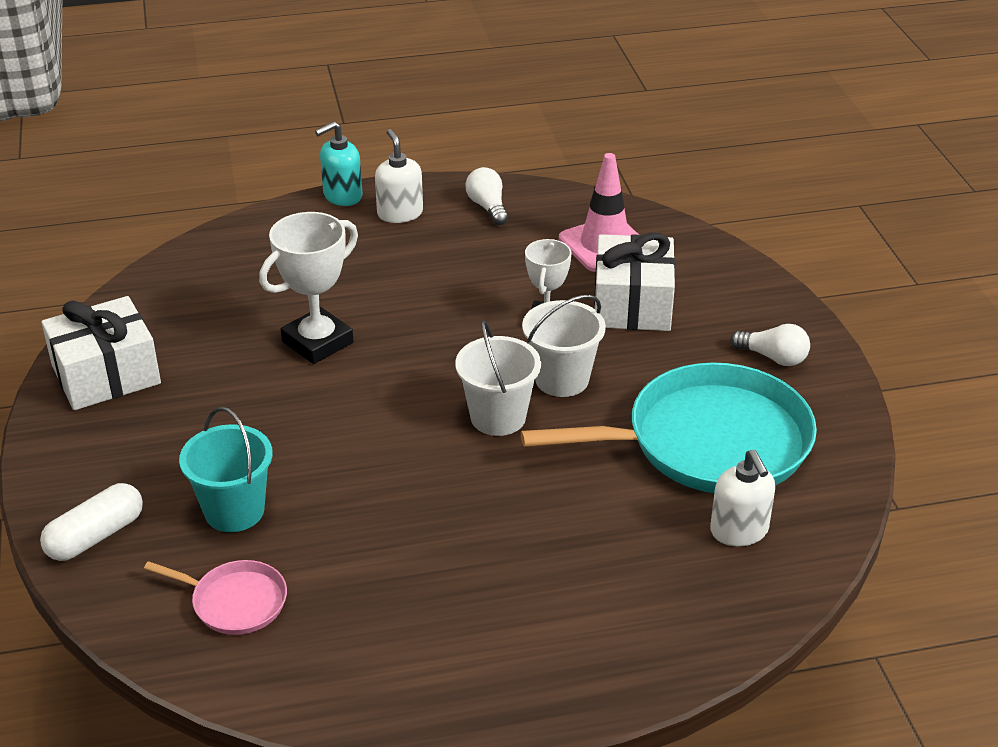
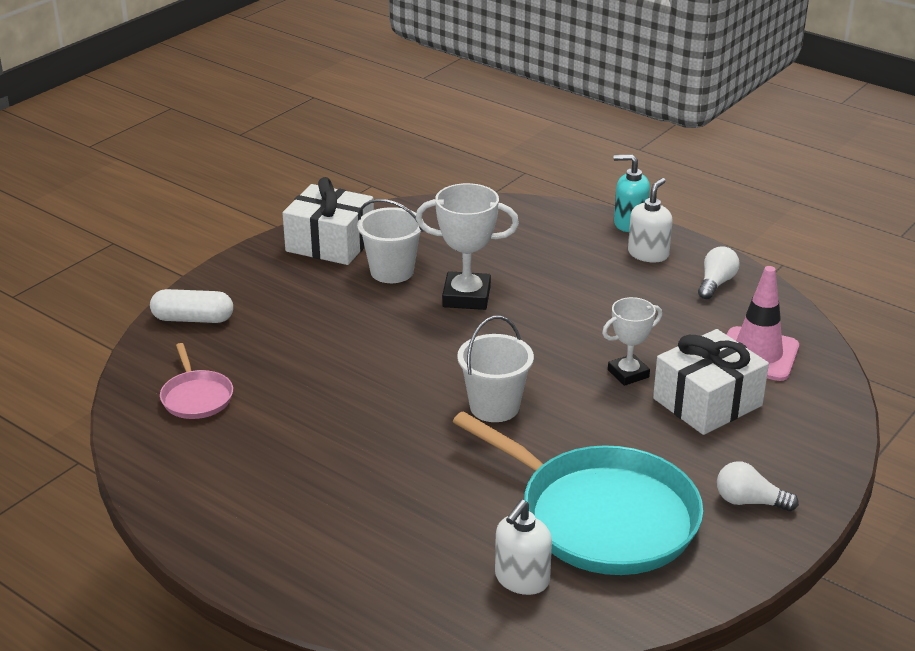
camera: 50 degrees right, 5 degrees down
(234, 511) = (272, 353): turquoise bucket -> none
(562, 379) = (573, 413): white bucket -> white bucket (392, 271)
(773, 357) = (749, 502): white light bulb -> white light bulb turned 120 degrees clockwise

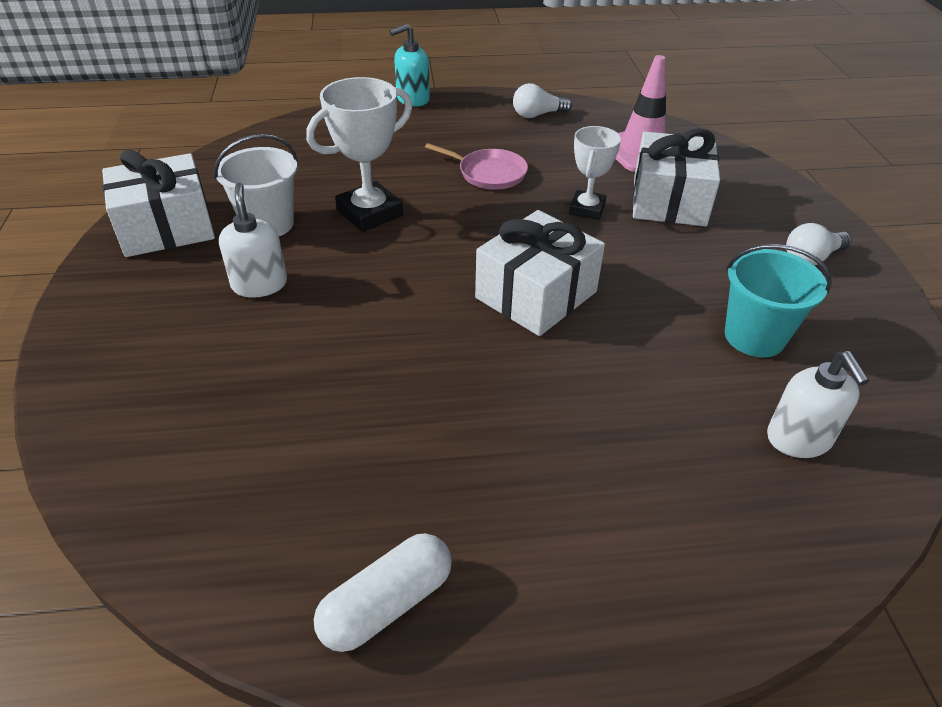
camera: 45 degrees left, 10 degrees up
(193, 319) = (102, 385): white capsule -> white capsule (387, 604)
(196, 397) = (227, 475): pink pan -> pink pan (489, 173)
(494, 407) = (536, 295): white bucket -> white gift
(601, 516) = (754, 336): turquoise pan -> turquoise bucket
(648, 254) = (460, 115): white soap dispenser -> white soap dispenser (259, 284)
(716, 283) = (537, 115): white light bulb -> white light bulb turned 90 degrees counterclockwise

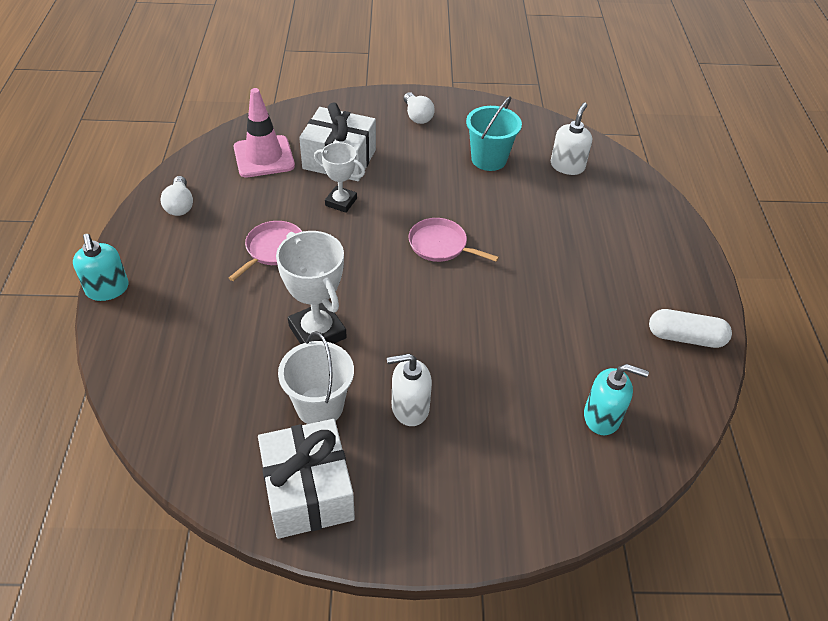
camera: 85 degrees left, 5 degrees up
(223, 467) = (602, 417): none -> turquoise soap dispenser
(387, 604) = (685, 337): white capsule -> white capsule turned 45 degrees counterclockwise
(536, 295) = (440, 245): white gift -> pink pan
(799, 439) = (567, 166): white soap dispenser -> white soap dispenser turned 60 degrees counterclockwise

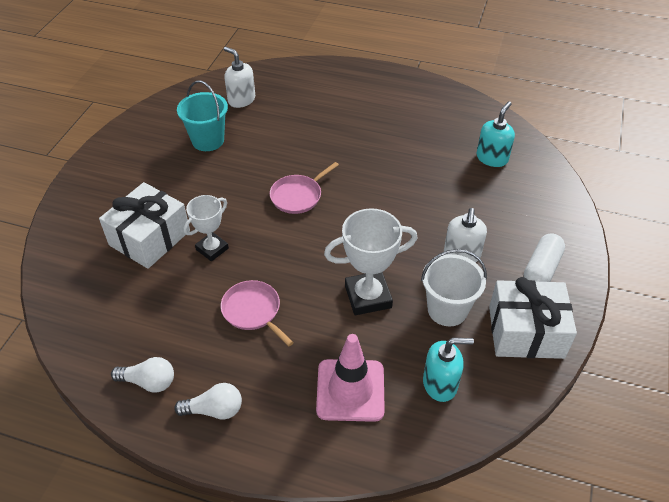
camera: 70 degrees left, 0 degrees up
(107, 289) = (251, 463): turquoise soap dispenser -> turquoise soap dispenser (440, 384)
(264, 157) = (110, 296): pink traffic cone -> pink traffic cone (350, 390)
(417, 116) = (120, 169): white light bulb -> white light bulb (214, 410)
(685, 337) = (436, 100): white capsule -> white capsule (541, 269)

